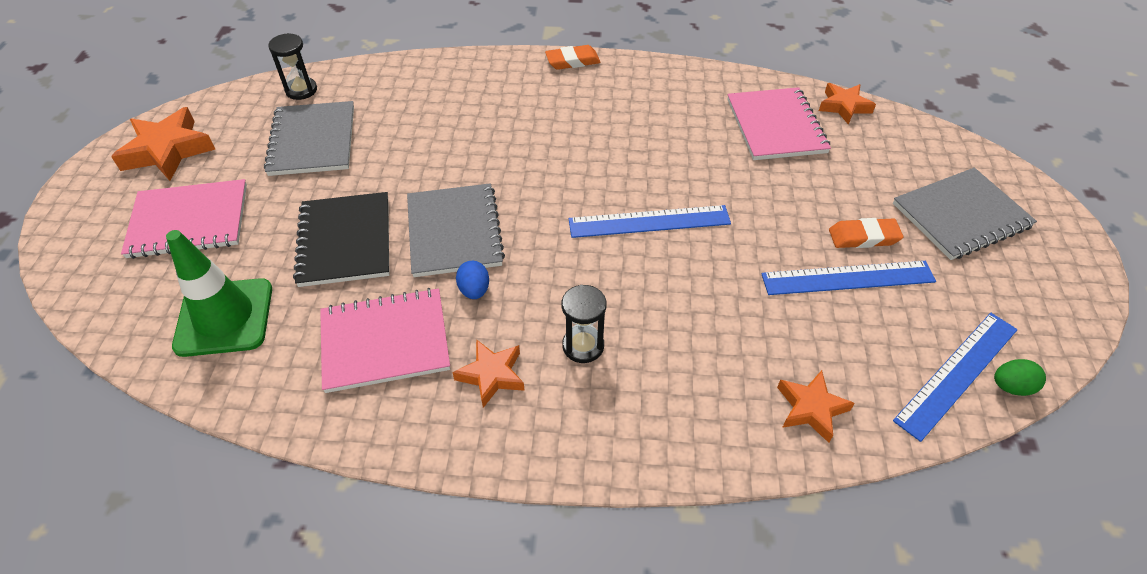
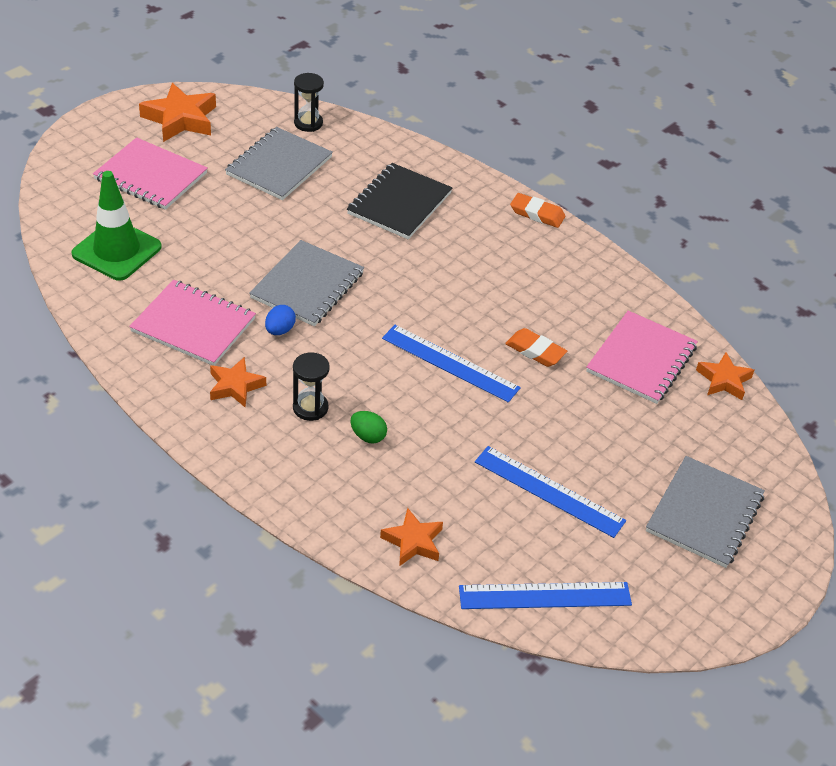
camera: 35 degrees right, 5 degrees down
(345, 241) = (232, 248): black notebook -> black notebook (399, 203)
(863, 237) = (600, 475): orange eraser -> orange eraser (535, 351)
(961, 216) = (704, 514): grey notebook -> grey notebook turned 75 degrees counterclockwise
(1011, 387) = (573, 629): green egg -> green egg (368, 436)

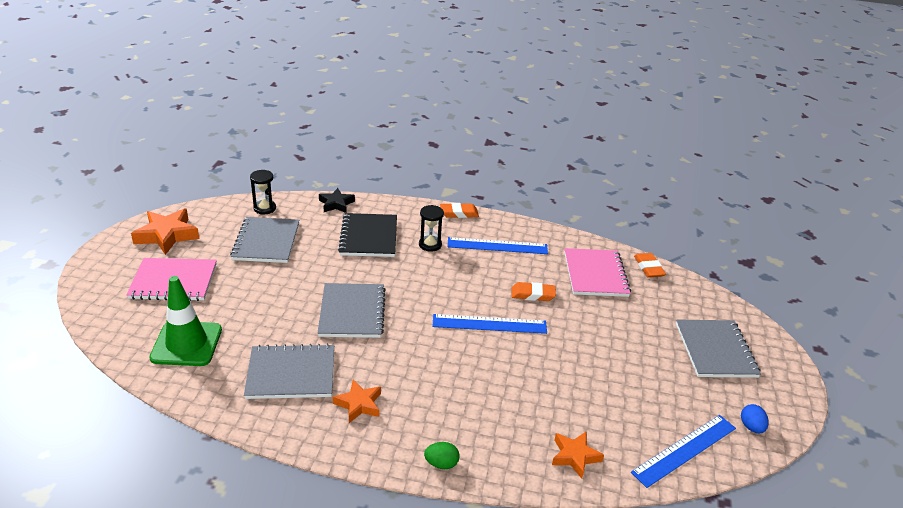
camera: 30 degrees left, 10 degrees down
(193, 325) = (291, 373): pink notebook -> grey notebook
(280, 330) = (358, 350): blue egg -> blue egg (751, 427)
(310, 408) = (425, 395): black hourglass -> black hourglass (430, 245)
(368, 436) = (481, 397): green egg -> green egg (441, 463)
(395, 147) = (336, 204): none -> black star
(549, 491) = (622, 379): blue ruler -> blue ruler (497, 246)
(723, 380) = (648, 268): orange star -> orange eraser

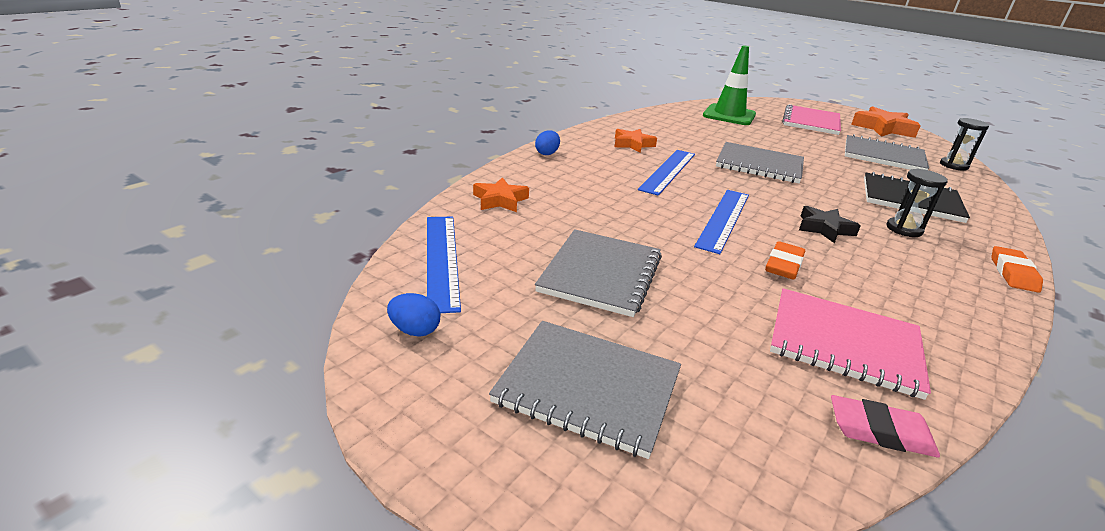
camera: 115 degrees right, 5 degrees down
(291, 373) = (681, 133): grey notebook -> grey notebook (600, 274)
(336, 204) = (987, 199): black star -> black star (824, 229)
(441, 463) = (547, 153): green egg -> blue egg
(497, 246) = (917, 276): blue ruler -> blue ruler (668, 171)
(648, 268) = (880, 431): orange eraser -> pink eraser

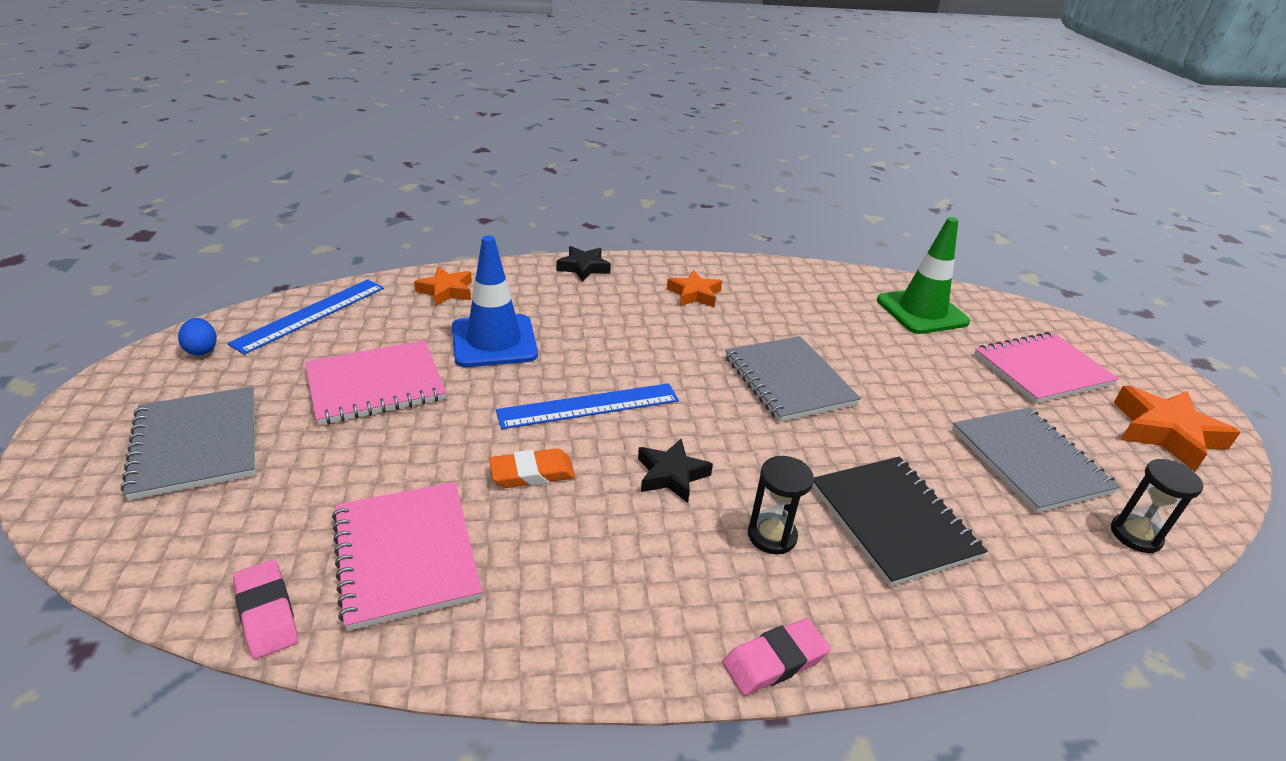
camera: 45 degrees right, 5 degrees up
(547, 153) = (583, 268): blue egg -> black star
(600, 213) = (494, 341): none -> blue traffic cone
(600, 274) = (376, 385): grey notebook -> pink notebook
(668, 171) = (659, 336): blue ruler -> none
(1013, 273) = (775, 661): orange eraser -> pink eraser

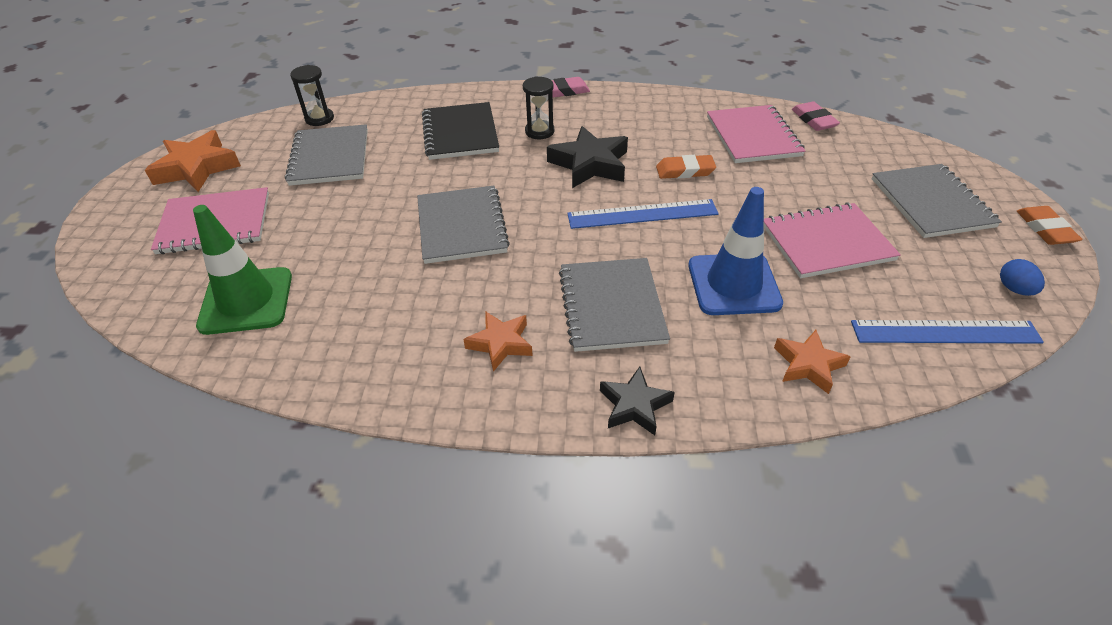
camera: 165 degrees left, 10 degrees up
(77, 416) = (1045, 229): none -> orange eraser
(310, 314) = (945, 332): blue ruler -> blue ruler turned 45 degrees clockwise
(610, 320) = (611, 306): none -> grey notebook
(671, 475) = (590, 164): black star -> black star, size x1.60

